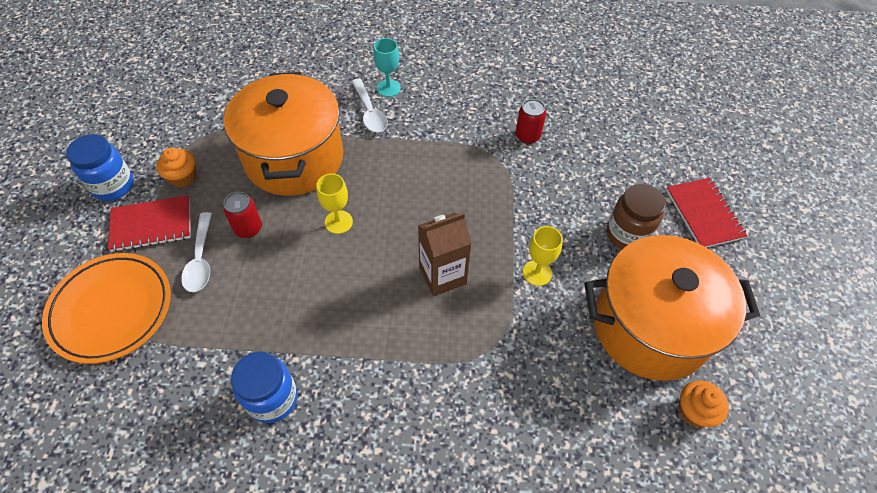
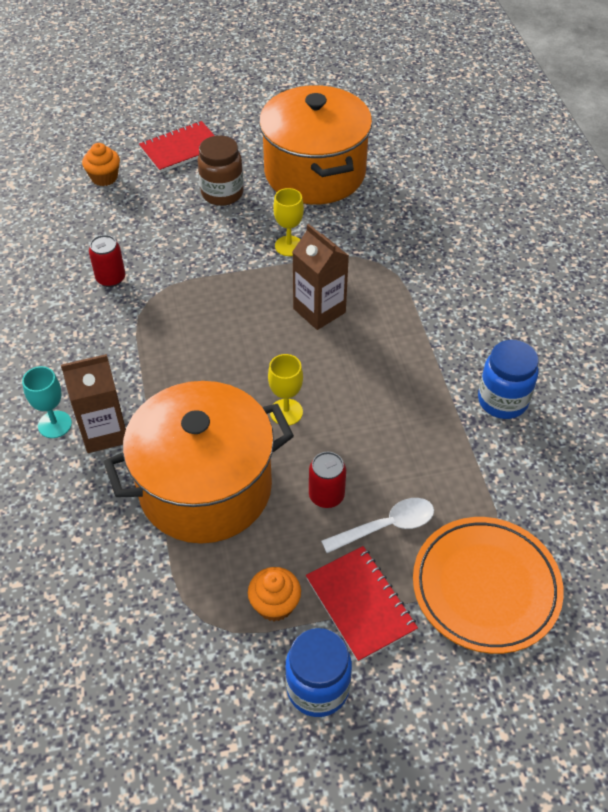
camera: 105 degrees left, 5 degrees down
(370, 112) = (104, 432): white spoon -> brown carton
(694, 411) = (377, 147): orange cupcake -> orange cupcake (104, 177)

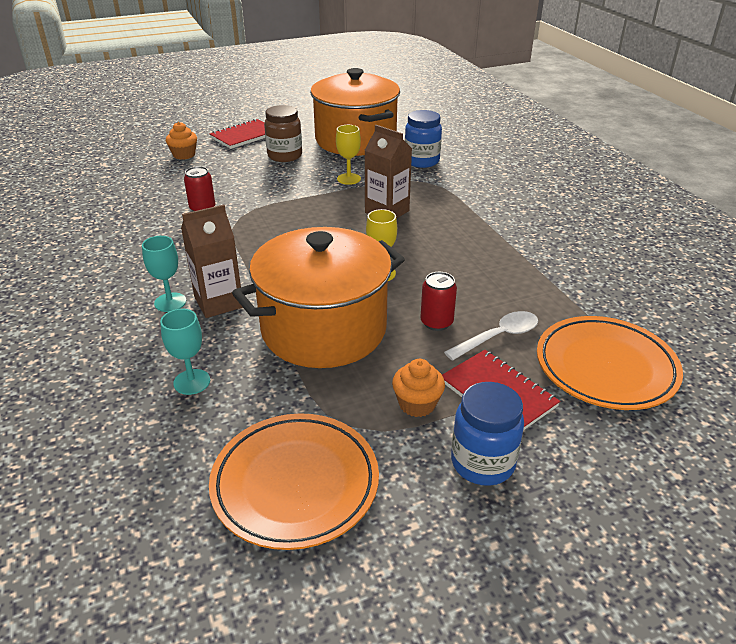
camera: 10 degrees left, 15 degrees down
(60, 540) = (192, 382): none -> turquoise goblet
(135, 682) = (295, 484): none -> orange plate
(502, 401) = (560, 249): blue jar -> blue jar (421, 161)

